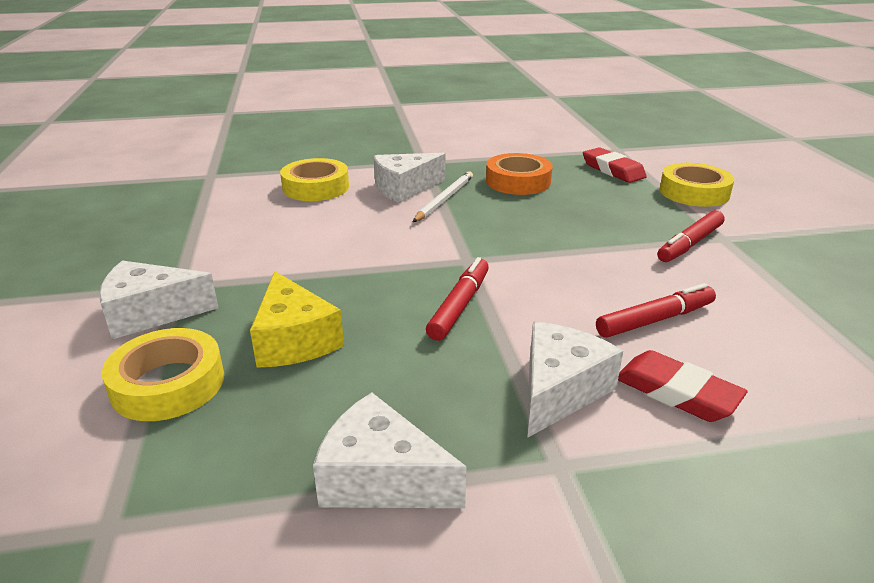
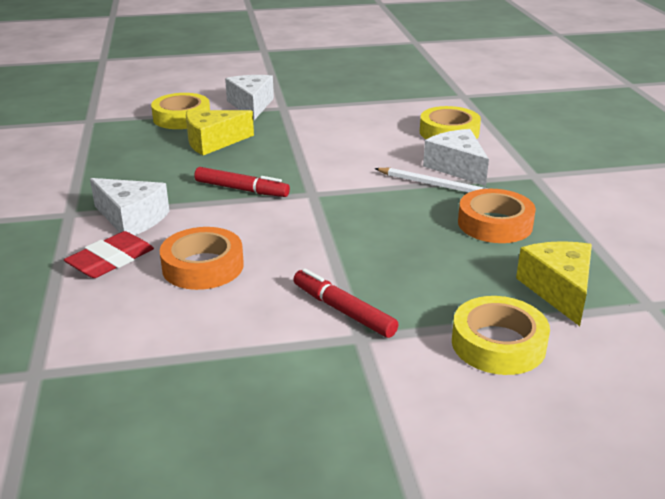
camera: 90 degrees right, 0 degrees up
(381, 479) = (85, 169): white cheese -> none
(613, 170) = (558, 290): red eraser -> yellow cheese
(655, 320) = (203, 266): red marker -> orange tape

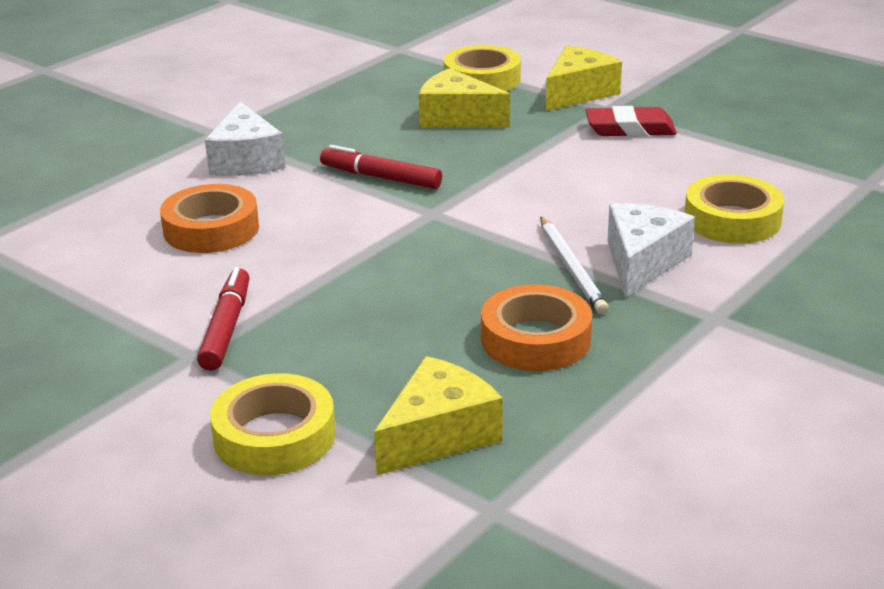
camera: 50 degrees right, 0 degrees up
(111, 260) = (165, 188): red eraser -> red eraser (630, 129)
(241, 189) = (381, 177): red marker -> red marker turned 135 degrees clockwise
(251, 105) = (578, 93): white cheese -> yellow cheese

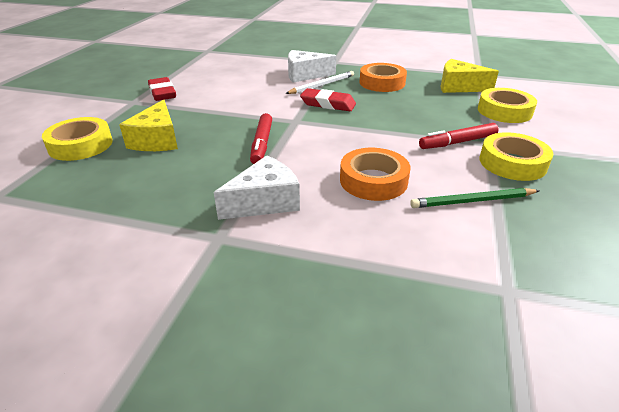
camera: 115 degrees left, 5 degrees up
(94, 279) = (472, 201): none -> green pencil
(474, 253) = (328, 104): none -> red eraser
(578, 93) = (107, 112): yellow cheese -> none
(732, 220) = (255, 66): yellow tape -> yellow tape (512, 163)

